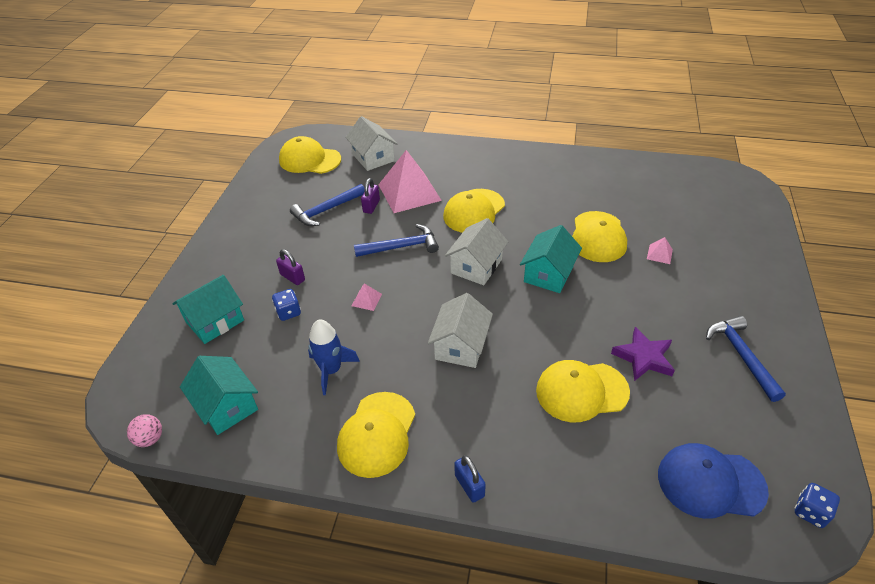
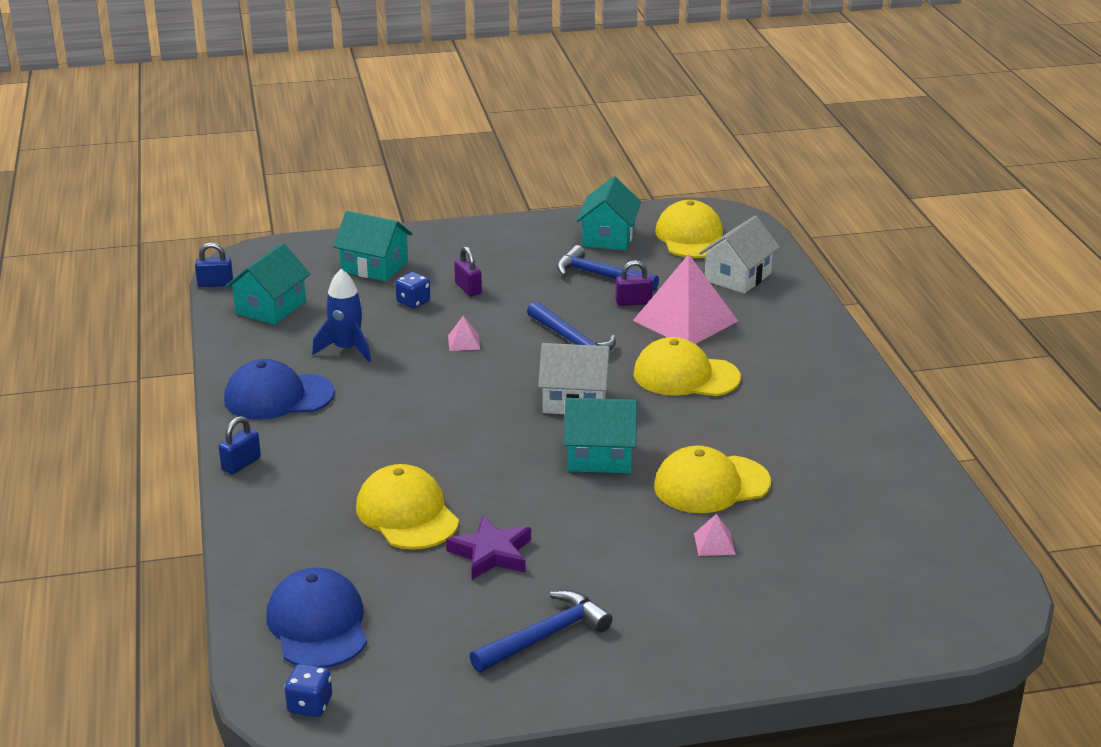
camera: 65 degrees right, 15 degrees down
(150, 439) = (215, 284): pink ball -> blue padlock
(279, 192) = (608, 237): none -> turquoise house
(292, 277) = (468, 289): purple padlock -> purple padlock turned 45 degrees counterclockwise
(377, 434) = (278, 396): yellow cap -> blue cap
(460, 346) = (430, 418): white house -> none

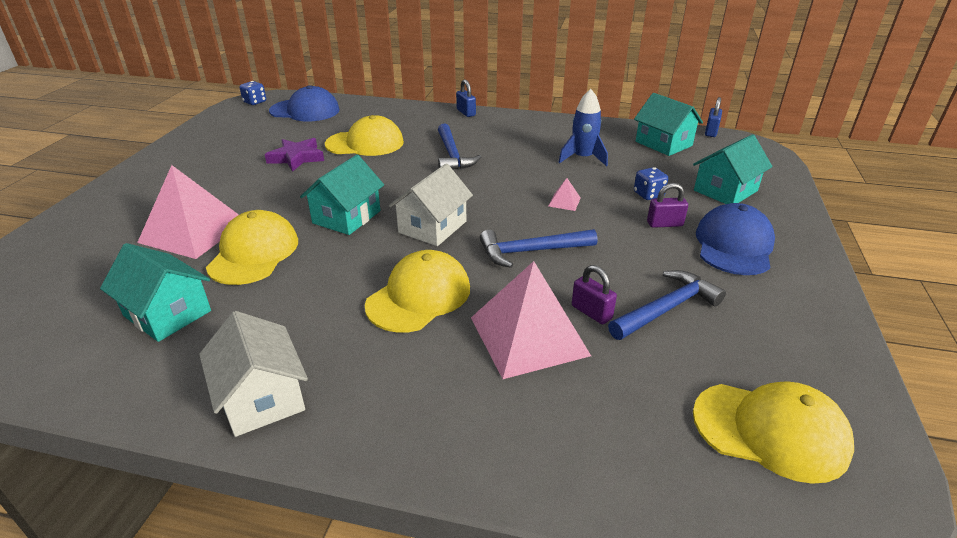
camera: 115 degrees right, 5 degrees up
(278, 396) = (533, 130): blue cap -> blue cap (734, 245)
(545, 636) = (209, 156): blue hammer -> blue hammer (452, 155)
(608, 237) = (777, 347): turquoise house -> turquoise house (167, 313)
(633, 302) = (591, 312): purple padlock -> purple padlock turned 60 degrees counterclockwise
(714, 543) = (193, 231): pink pyramid -> pink pyramid, size x2.48
(737, 277) = (622, 429): white house -> white house (262, 397)

